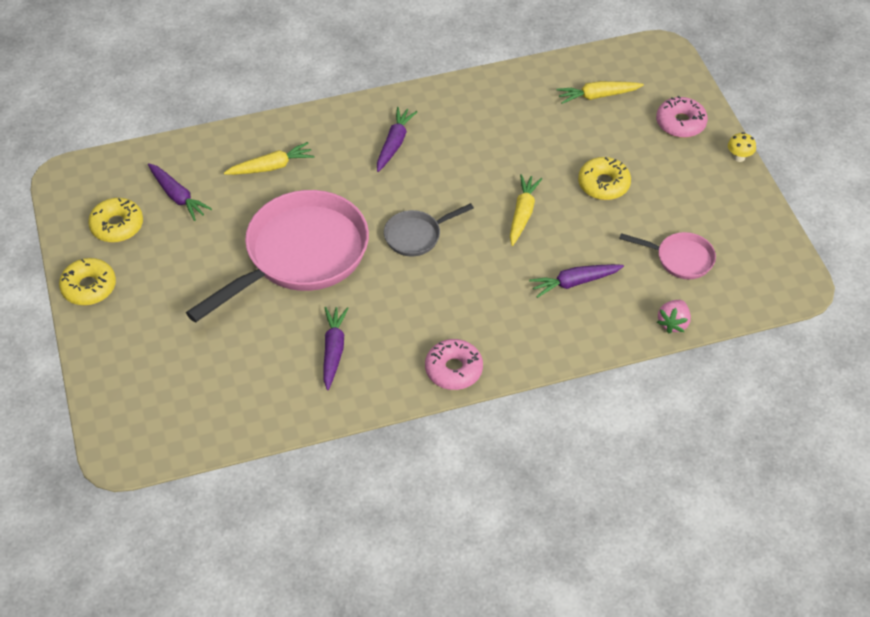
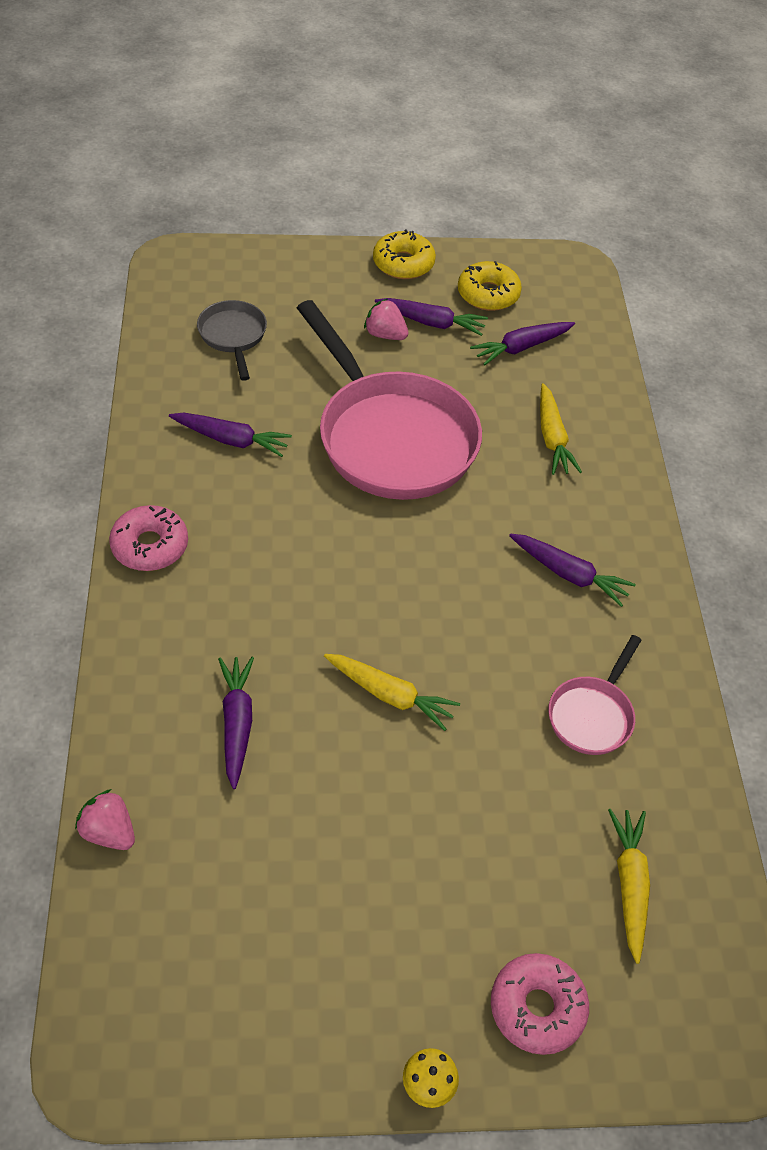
camera: 100 degrees right, 0 degrees up
(162, 255) = (431, 323): none -> purple carrot
(185, 281) = (385, 335): none -> pink strawberry
(416, 236) = (387, 559): grey pan -> grey pan (233, 336)
(603, 184) = (420, 826): yellow donut -> none
(680, 259) = (228, 890): pink pan -> pink pan (592, 715)

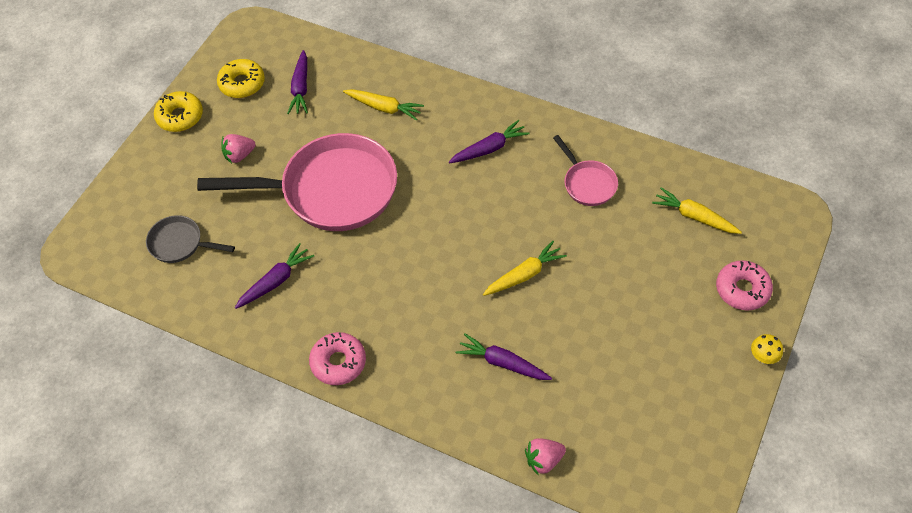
camera: 55 degrees left, 5 degrees up
(431, 323) = (246, 125): purple carrot -> none

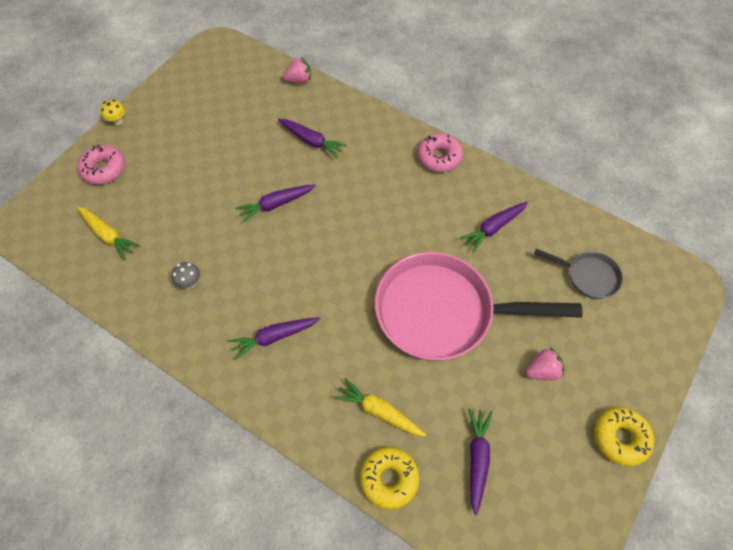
camera: 175 degrees left, 5 degrees up
(242, 84) = (551, 479): yellow donut -> yellow donut (389, 478)
(524, 275) = (276, 204): yellow carrot -> purple carrot
(587, 183) = (190, 282): pink pan -> grey mushroom

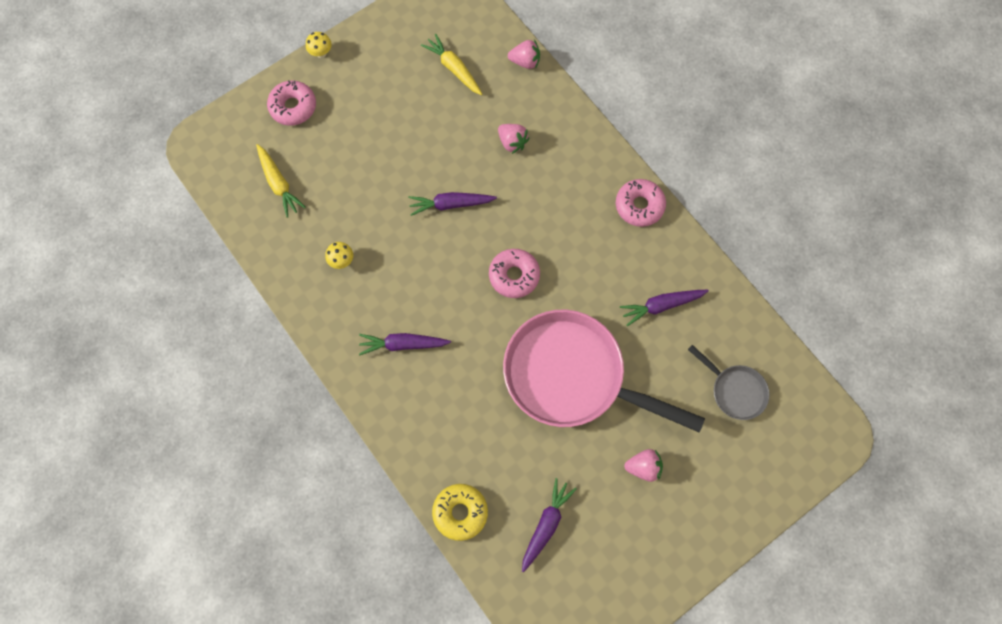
camera: 20 degrees right, 10 degrees up
(190, 282) = (342, 261): grey mushroom -> yellow mushroom
(311, 141) = (512, 142): purple carrot -> pink strawberry
(355, 244) = (514, 276): none -> pink donut
(379, 411) = (474, 449): yellow carrot -> yellow carrot (454, 69)
(620, 438) = (687, 555): yellow donut -> none

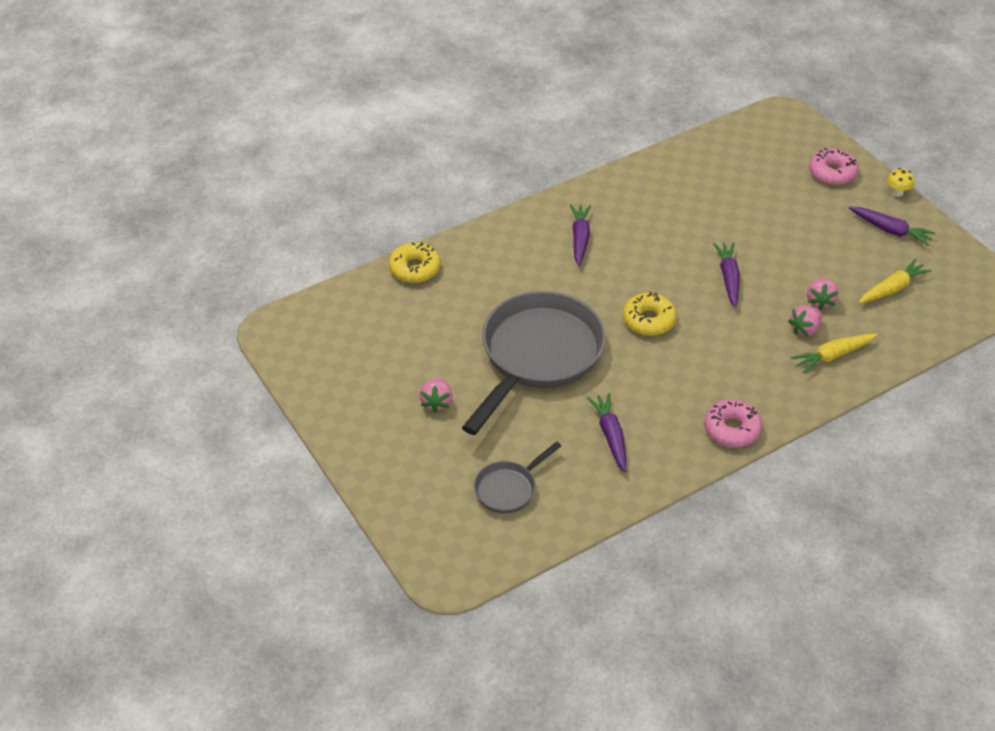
camera: 95 degrees right, 25 degrees down
(279, 184) = (747, 163): yellow carrot -> yellow carrot (832, 356)
(342, 261) = (666, 201): yellow mushroom -> none
(514, 276) = (649, 320): pink donut -> yellow donut
(525, 61) = (910, 346): pink strawberry -> pink strawberry (820, 301)
(546, 525) = (393, 326): purple carrot -> purple carrot (890, 230)
(571, 376) = (538, 356): pink pan -> grey pan

